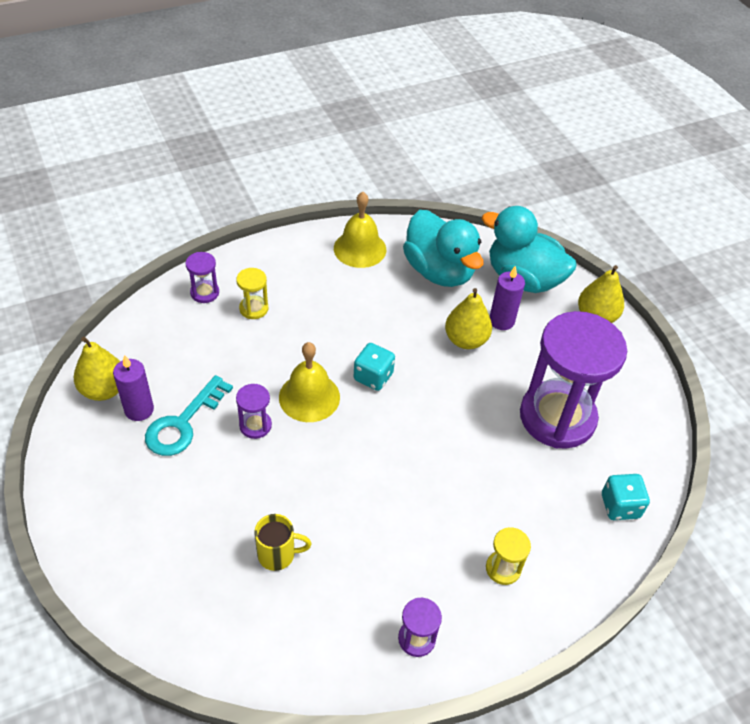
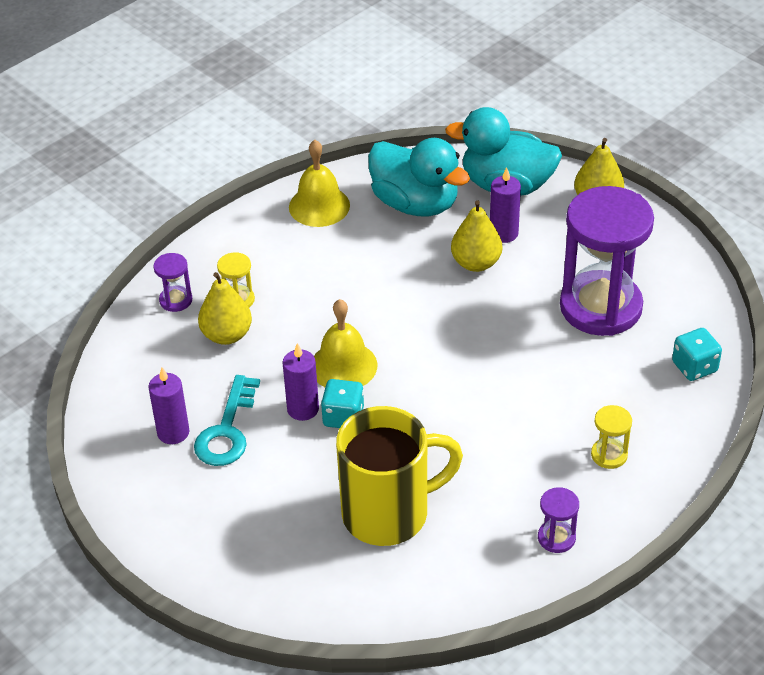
camera: 15 degrees left, 5 degrees down
(104, 390) = (124, 426): yellow pear -> yellow pear (227, 335)
(255, 425) = (303, 409): purple hourglass -> purple candle
(278, 554) = (389, 513): yellow mug -> yellow mug, size x2.21
(373, 377) = (399, 327): turquoise dice -> turquoise dice (343, 417)

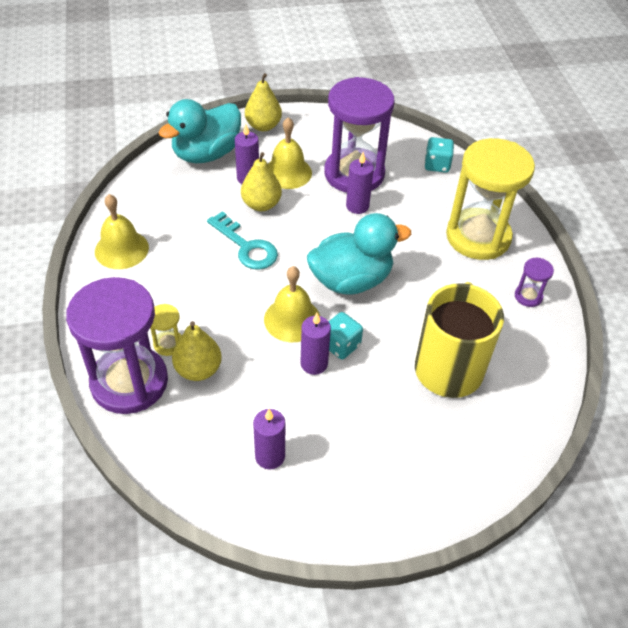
camera: 60 degrees left, 5 degrees up
(176, 300) = (129, 382): purple hourglass -> purple hourglass, size x2.46
(227, 430) = (296, 420): turquoise key -> turquoise key (246, 246)
(415, 204) = (175, 202): turquoise duck -> turquoise duck (351, 280)
(545, 256) = (287, 172): none -> yellow bell
(552, 334) = (357, 206): none -> purple candle
(609, 455) = (478, 237): yellow hourglass -> yellow hourglass, size x2.46

